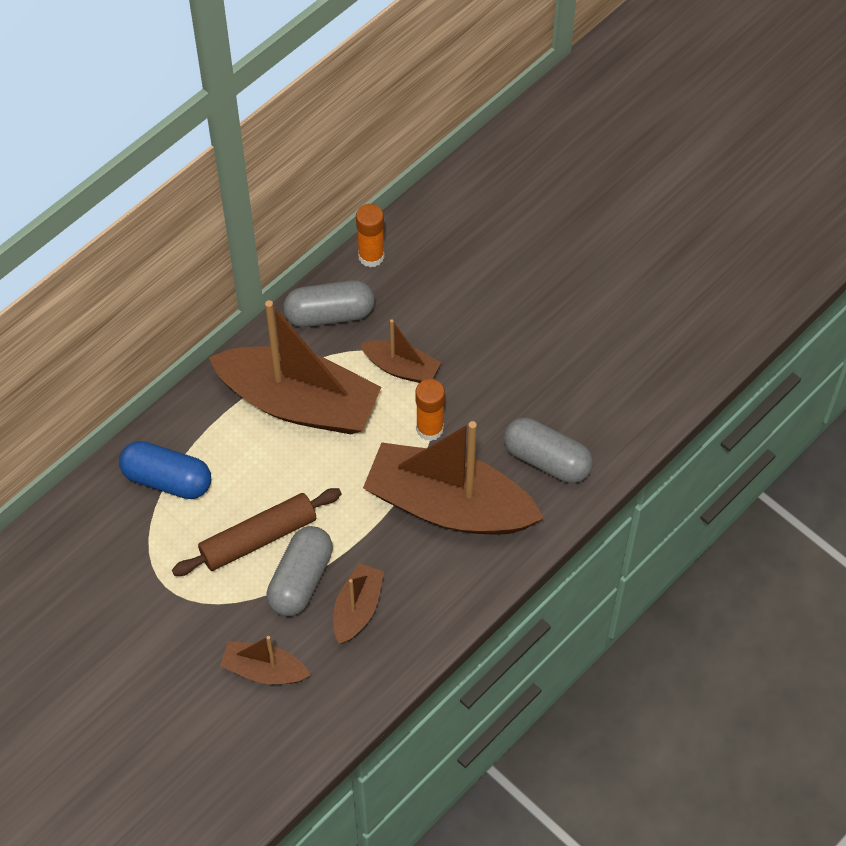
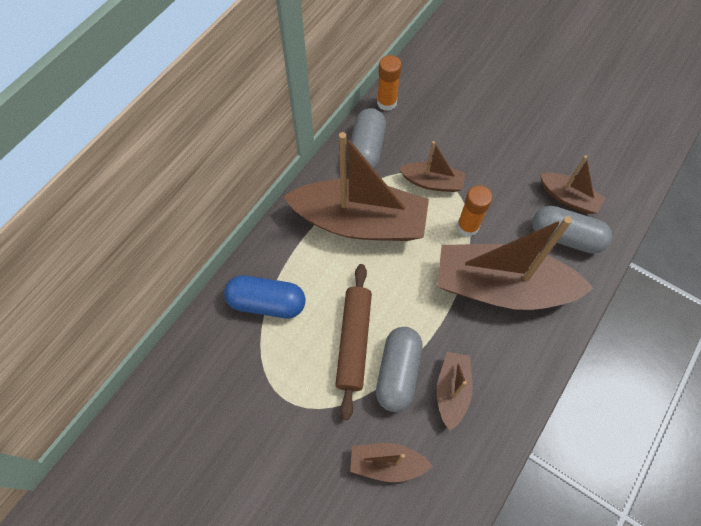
camera: 10 degrees left, 5 degrees up
(258, 538) = (354, 341): brown rolling pin -> brown rolling pin turned 45 degrees counterclockwise
(329, 314) = (366, 150): grey capsule -> grey capsule turned 60 degrees counterclockwise
(566, 413) = (568, 198): none -> brown boat

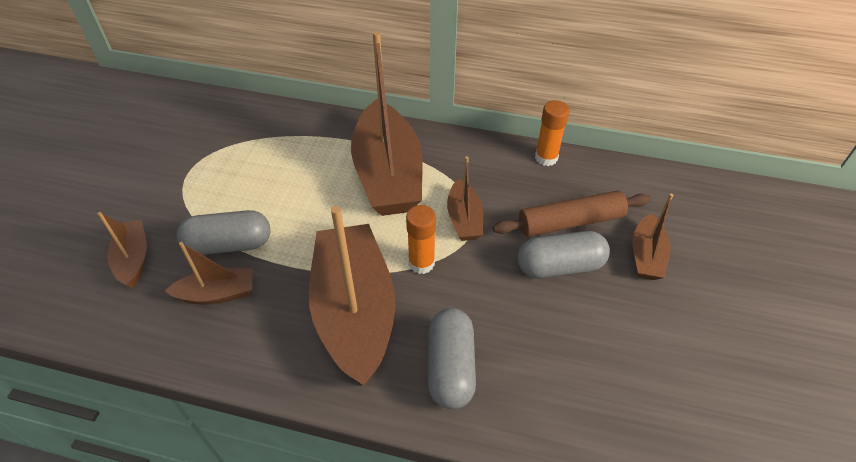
camera: 70 degrees right, 15 degrees down
(267, 303) = (278, 136): blue capsule -> none
(354, 341) = (255, 203): brown rolling pin -> brown rolling pin (570, 222)
(366, 150) = (476, 157): grey capsule -> grey capsule (560, 266)
(568, 198) = (511, 359): brown boat -> brown boat (646, 256)

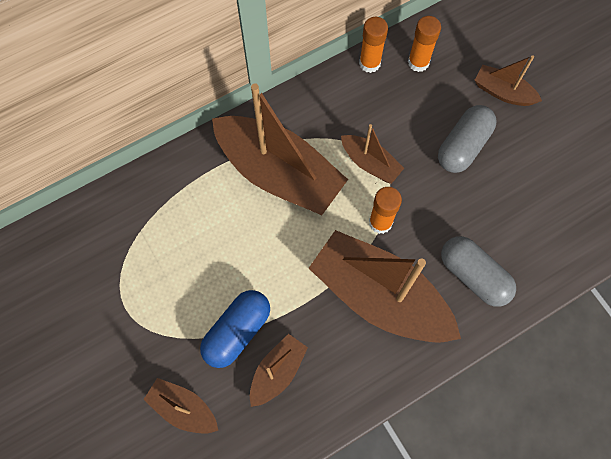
camera: 45 degrees left, 20 degrees up
(229, 244) = (237, 331): grey capsule -> blue capsule
(570, 222) = (436, 105): brown rolling pin -> none
(589, 184) = (418, 62): none -> orange glue stick
(646, 256) = (503, 92): brown boat -> brown boat turned 150 degrees clockwise

